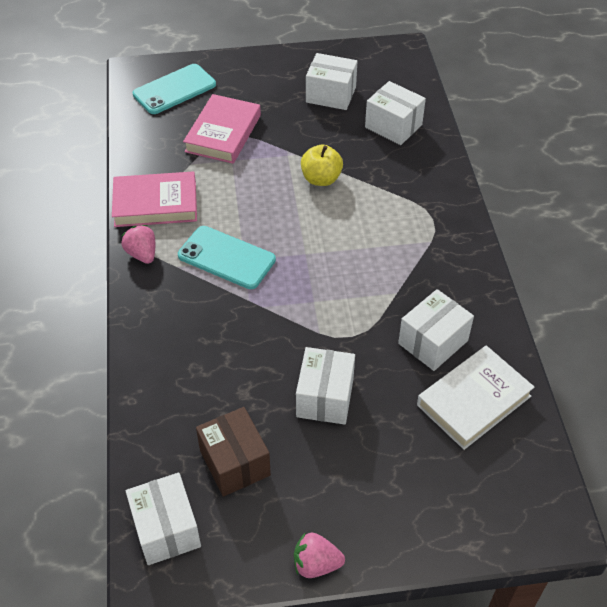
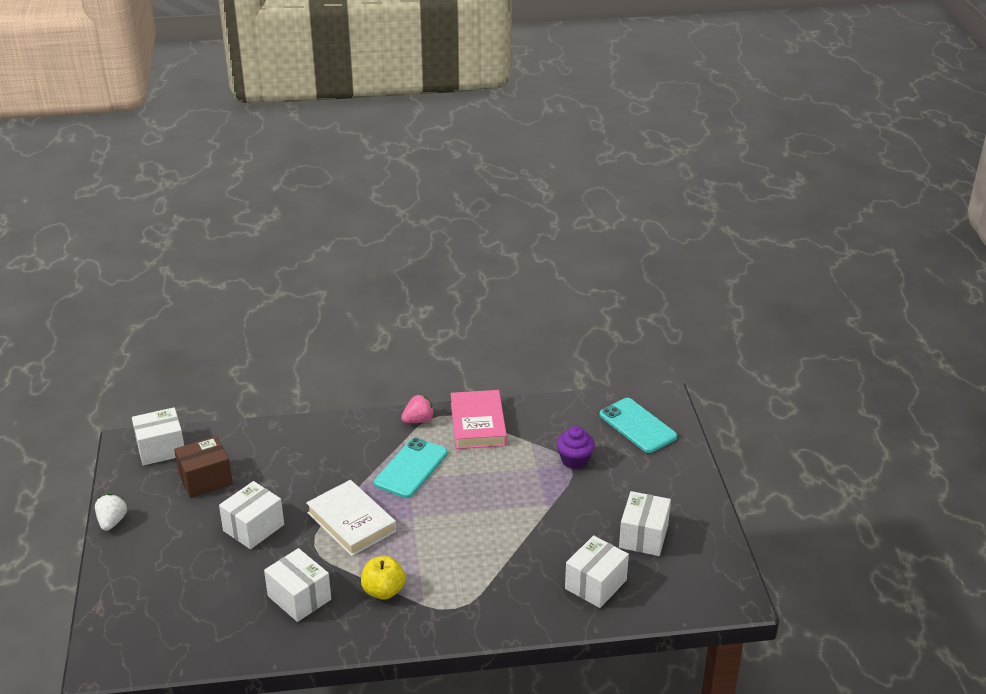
camera: 90 degrees right, 15 degrees down
(223, 133) = (574, 460): pink book -> purple cupcake
(316, 564) = (112, 522): pink strawberry -> white strawberry
(321, 179) = (511, 528): yellow apple -> yellow apple (383, 591)
(325, 397) = (253, 528): white box -> white box turned 60 degrees counterclockwise
(474, 400) = (231, 620): white book -> white book (351, 522)

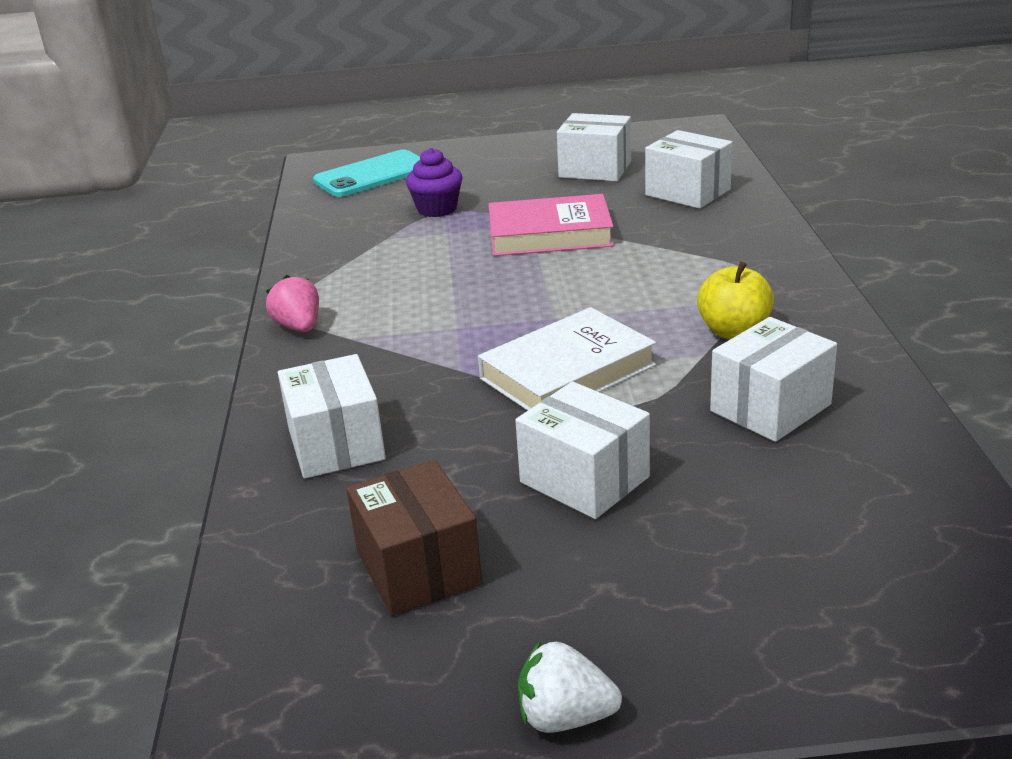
camera: 85 degrees left, 5 degrees down
(161, 449) = (279, 665): white box -> white box (336, 444)
(411, 468) = (429, 326): turquoise phone -> none
(478, 424) = (328, 277): pink book -> pink book (550, 234)

